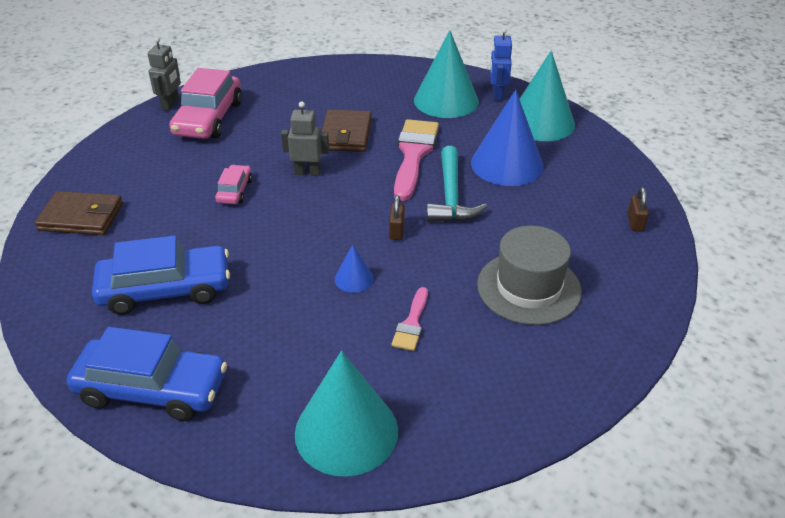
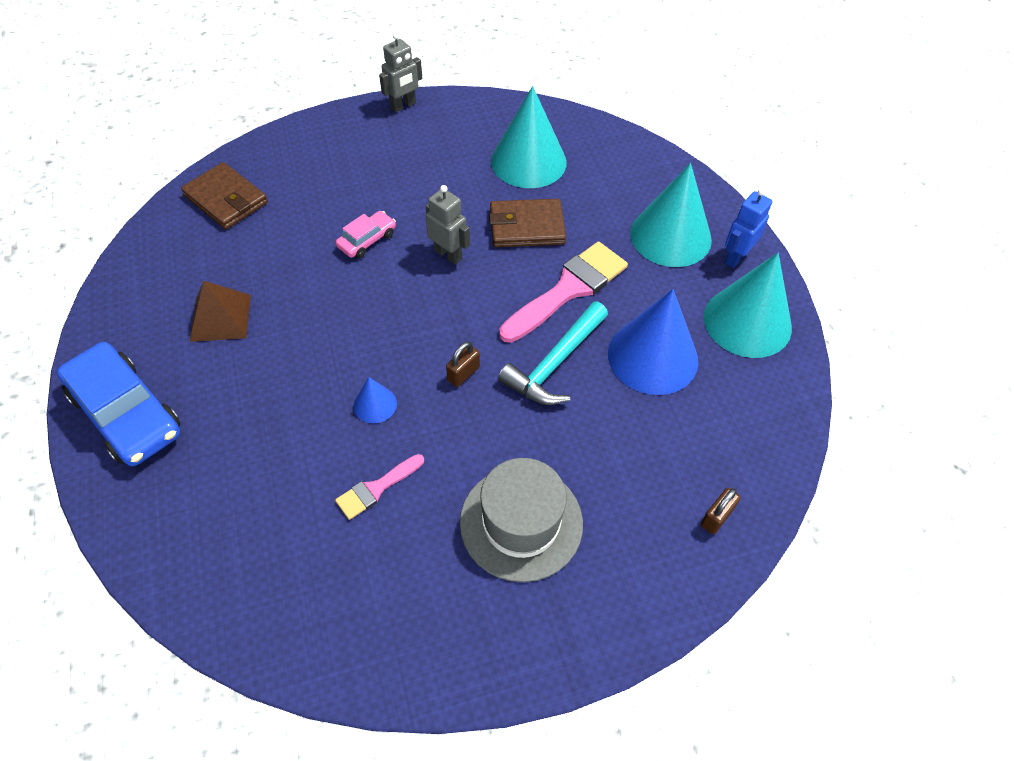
camera: 35 degrees right, 15 degrees up
(165, 290) = (220, 317): blue car -> brown pyramid
(208, 118) = (420, 140): pink car -> none
(346, 134) = (527, 227): brown wallet -> brown wallet turned 45 degrees clockwise
(346, 431) = (220, 562): turquoise cone -> turquoise cone (528, 161)

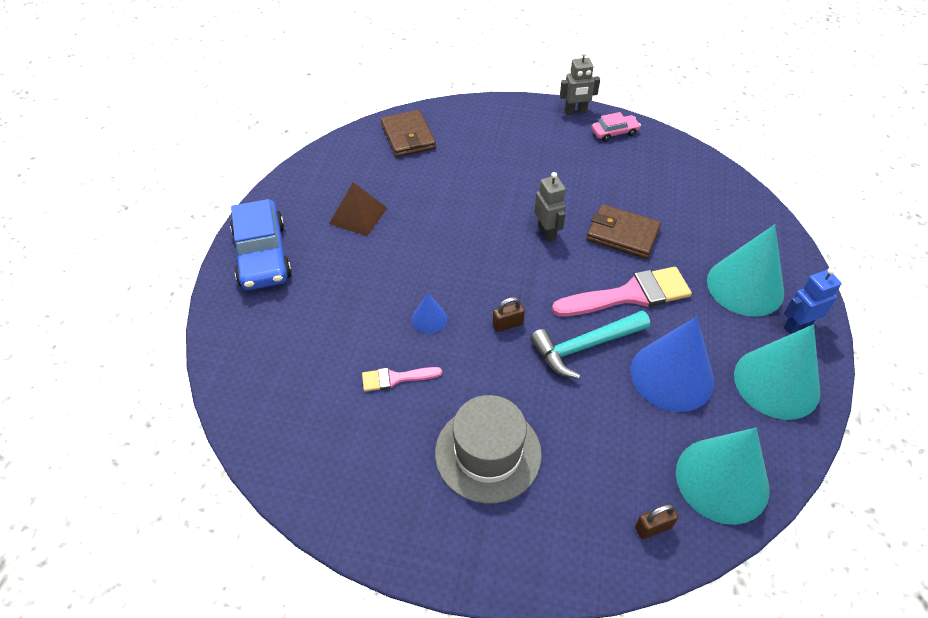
camera: 30 degrees right, 5 degrees down
(367, 240) = (491, 200): pink car -> pink car (614, 132)
(528, 161) = (653, 185): turquoise cone -> turquoise cone (722, 480)

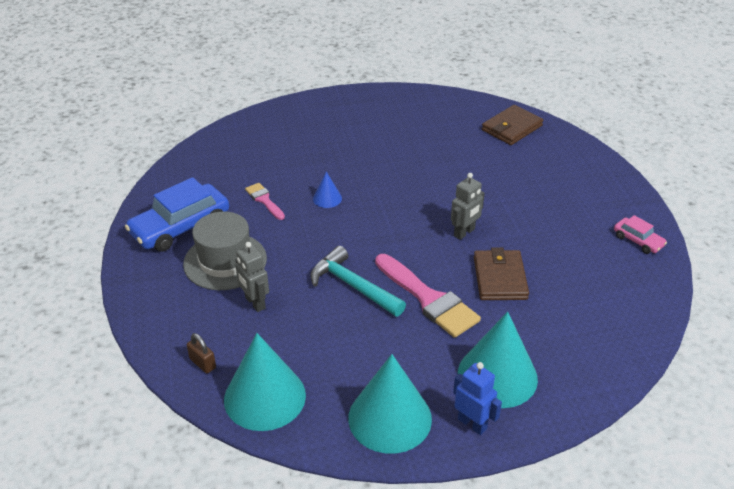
camera: 65 degrees right, 10 degrees down
(262, 255) = (333, 108): blue car -> blue car (180, 227)
(358, 215) = (403, 134): brown pyramid -> none
(507, 324) = (348, 238): brown padlock -> none
(575, 112) = (642, 209): grey robot -> grey robot (255, 303)
(672, 375) = (355, 345): blue cone -> none

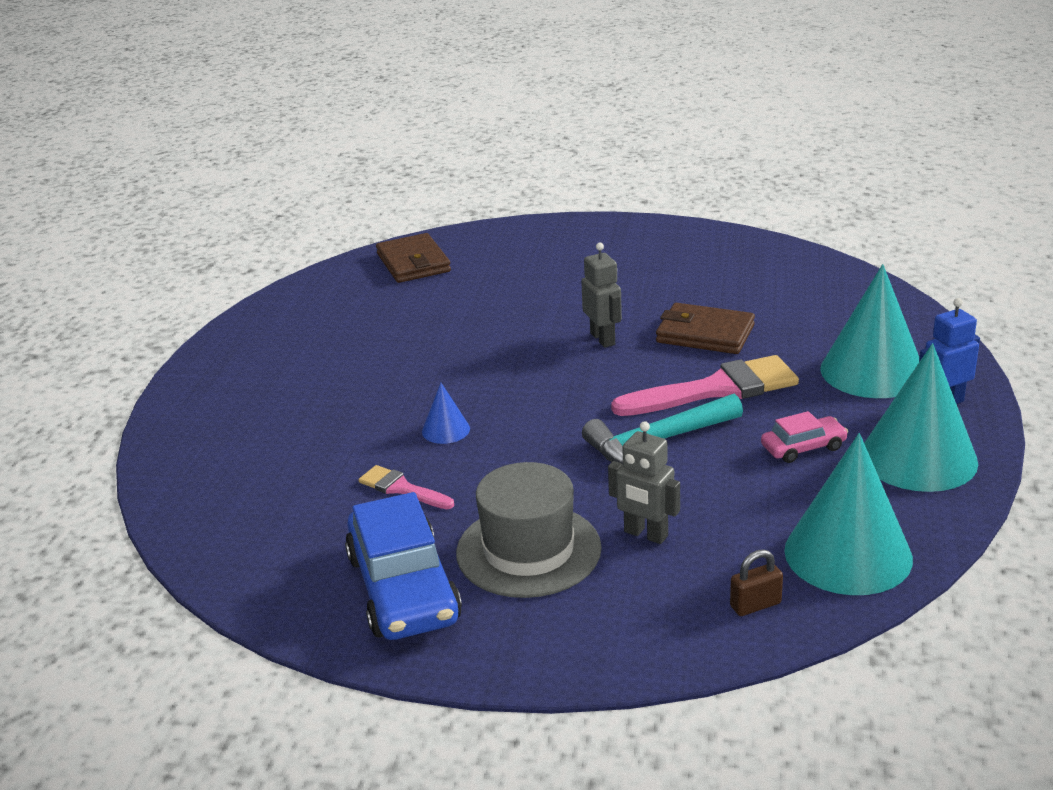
camera: 65 degrees left, 10 degrees down
(255, 303) = (645, 534): grey robot -> grey robot turned 45 degrees clockwise
(264, 200) = (402, 488): pink brush -> pink brush turned 45 degrees clockwise
(638, 241) = (691, 240): pink car -> pink car (803, 447)

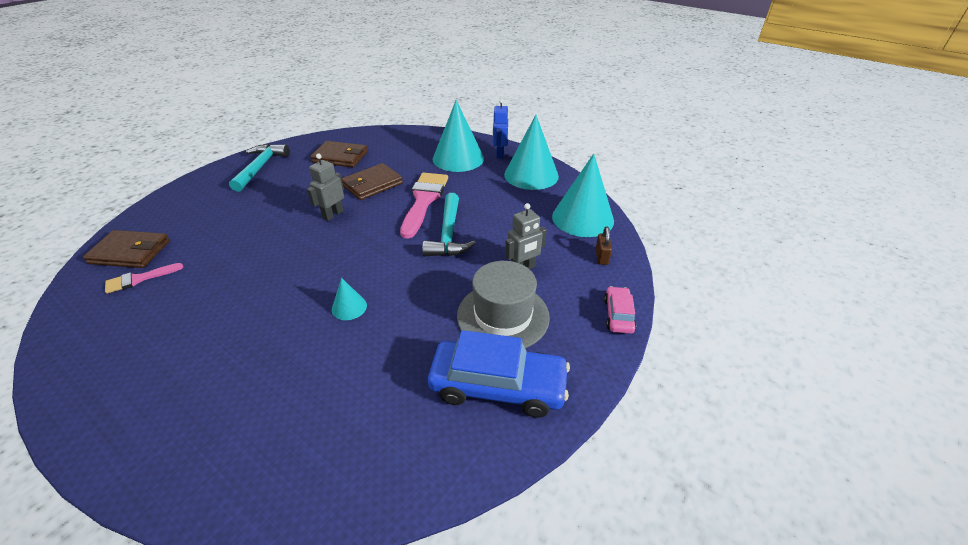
camera: 65 degrees left, 10 degrees up
(402, 488) = (391, 350): pink brush -> pink brush (139, 279)
(446, 430) = (349, 307): blue cone -> turquoise cone
(603, 339) = (333, 215): grey robot -> grey robot turned 60 degrees counterclockwise
(643, 244) = (260, 167): none -> turquoise hammer
(741, 280) = (340, 157): none -> brown wallet
(803, 447) = (496, 197): pink car -> pink car (618, 315)

